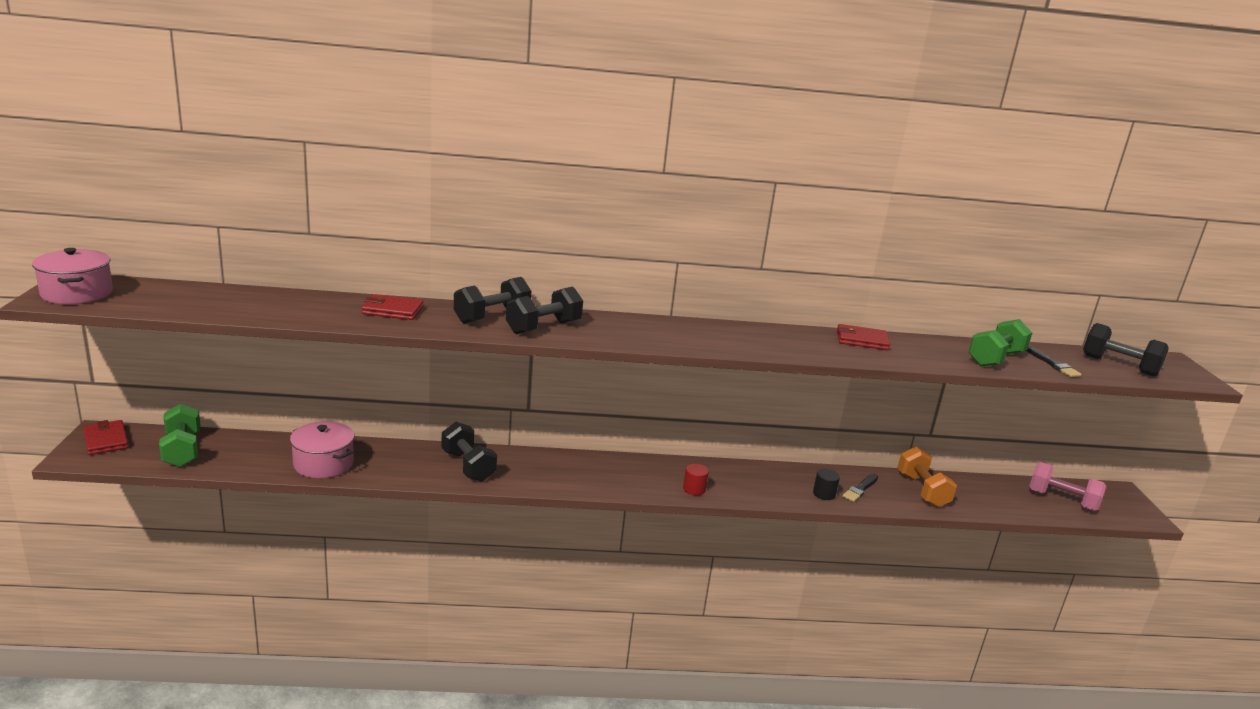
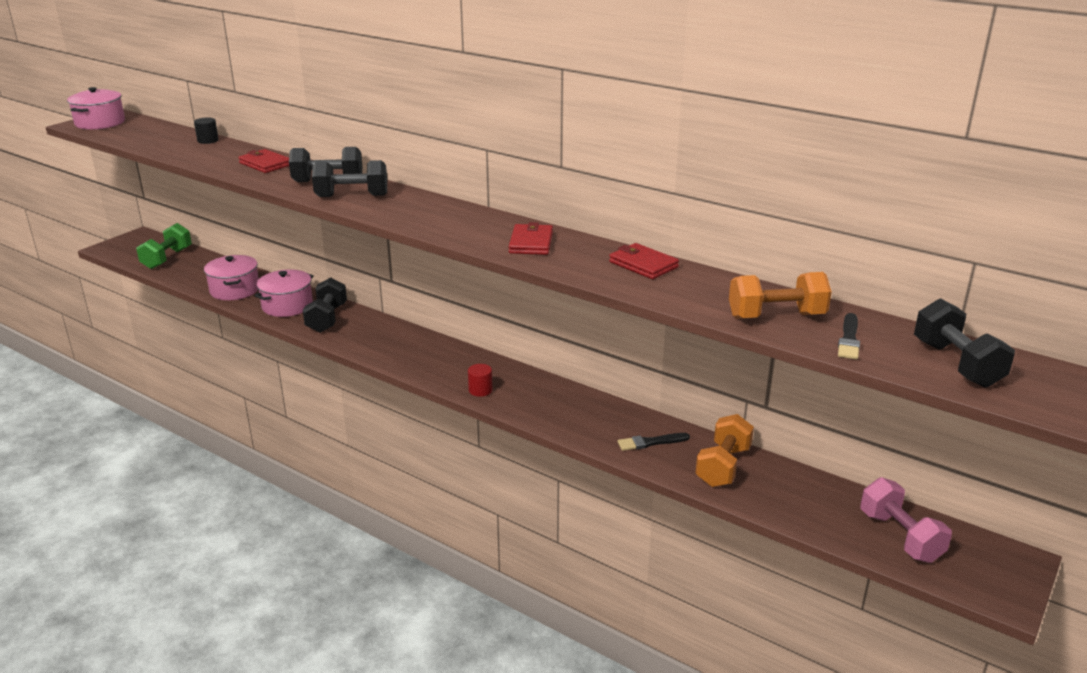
camera: 40 degrees right, 5 degrees up
(106, 440) = (136, 241): red wallet -> red wallet (531, 243)
(408, 464) = (287, 306): none -> pink pot
(824, 494) = (602, 434): black cylinder -> black cylinder (208, 140)
(995, 359) = (776, 316): green dumbbell -> orange dumbbell

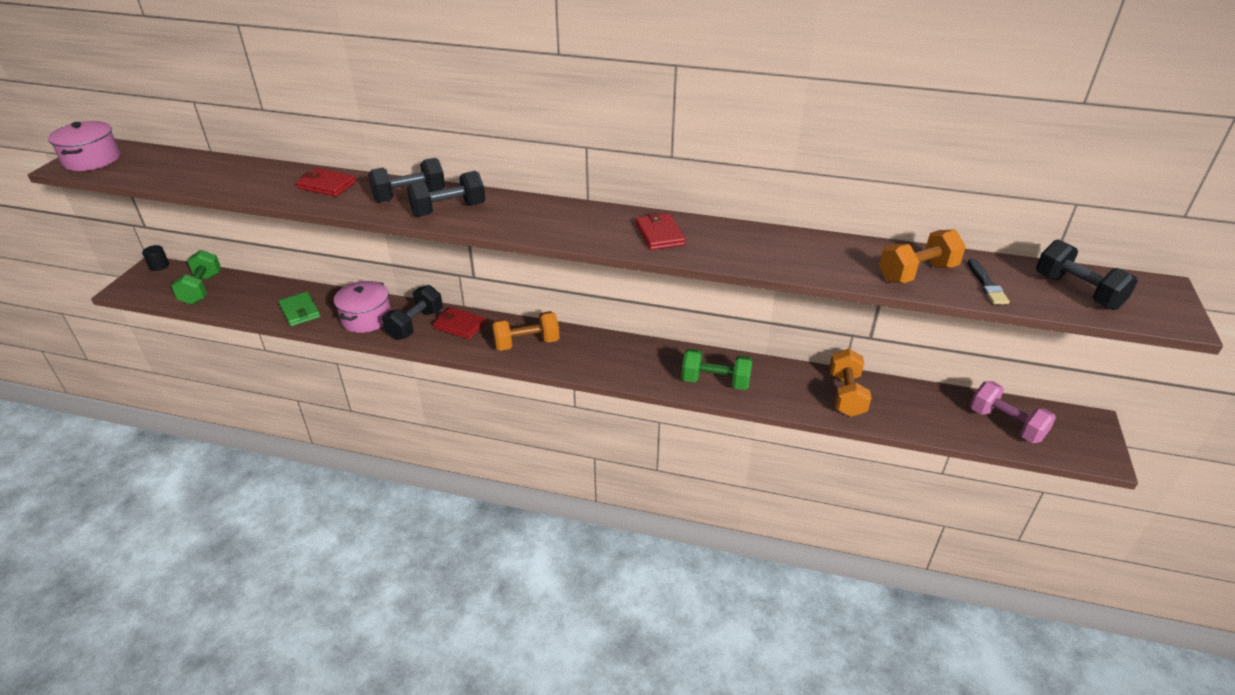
camera: 20 degrees left, 10 degrees up
(208, 140) = (238, 165): black cylinder -> black cylinder (159, 266)
(234, 290) = (300, 311): pink pot -> green wallet
(327, 319) = (415, 324): black dumbbell -> black dumbbell turned 45 degrees clockwise
(418, 353) = (526, 343): none -> orange dumbbell
(480, 390) = (606, 369): red cylinder -> none
(585, 424) = (715, 382): none -> green dumbbell
(643, 264) = (772, 240): red wallet -> red wallet (460, 325)
(650, 442) = (778, 386): black brush -> none

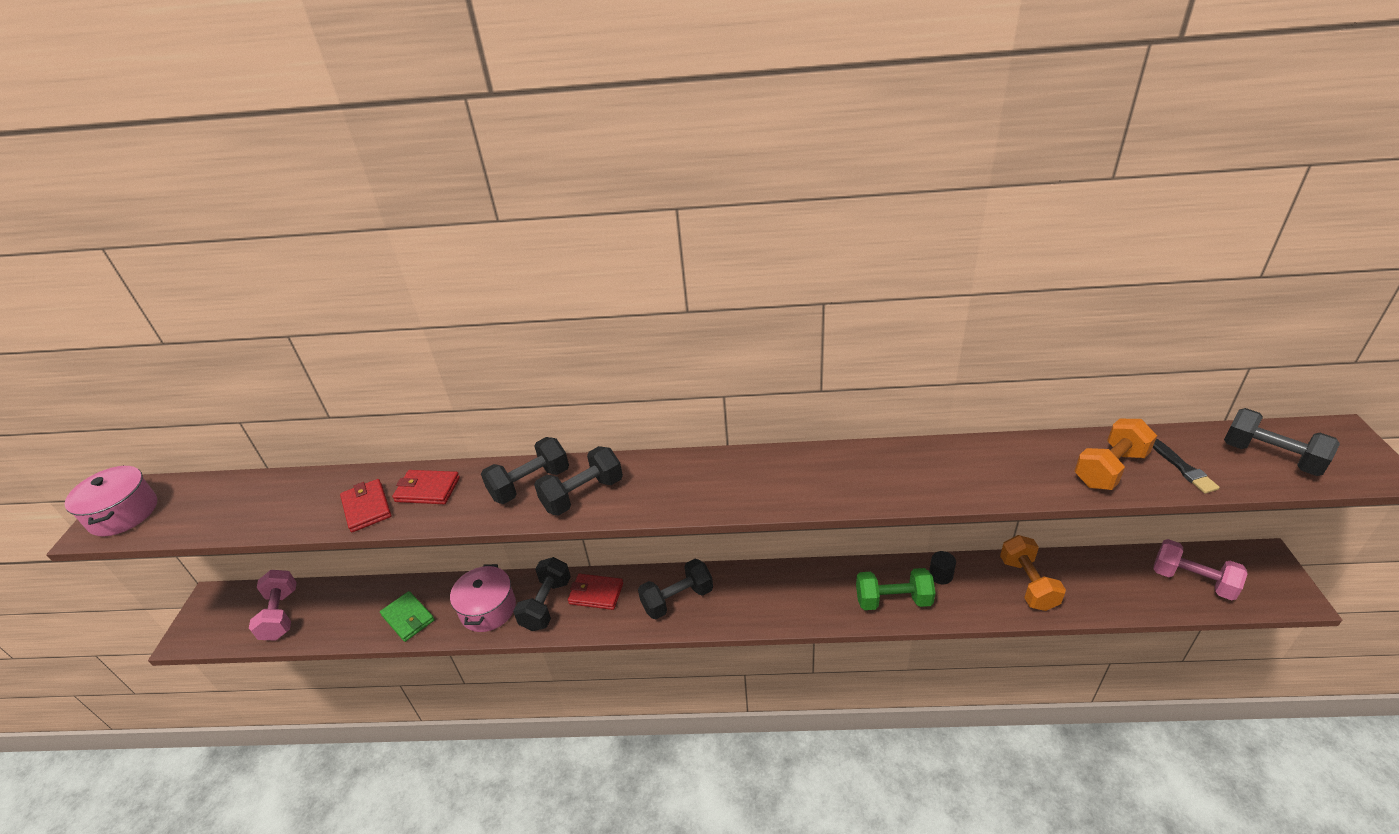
camera: 10 degrees left, 0 degrees up
(159, 266) = (218, 594): black cylinder -> black cylinder (940, 575)
(202, 289) = (281, 614): green dumbbell -> pink dumbbell
(526, 343) = (677, 599): orange dumbbell -> black dumbbell
(659, 234) = (827, 477): red wallet -> red wallet (367, 507)

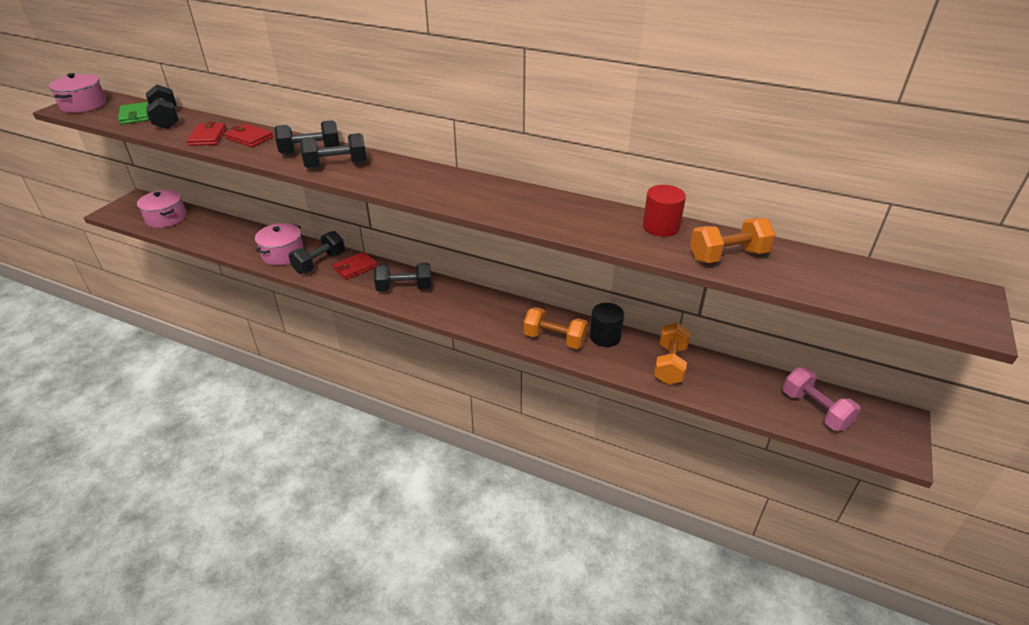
camera: 20 degrees right, 0 degrees up
(281, 614) = (166, 218): pink dumbbell -> pink pot
(408, 618) = (233, 243): green wallet -> green wallet (135, 116)
(596, 593) = (355, 268): red wallet -> red wallet turned 75 degrees counterclockwise
(893, 600) = (555, 339): green dumbbell -> orange dumbbell
(940, 575) = (605, 337): black cylinder -> black cylinder, size x1.57
(1014, 453) = (661, 227): none -> red cylinder
(1183, 468) = (792, 273): black brush -> none
(1271, 457) = (881, 288): black dumbbell -> black dumbbell (166, 119)

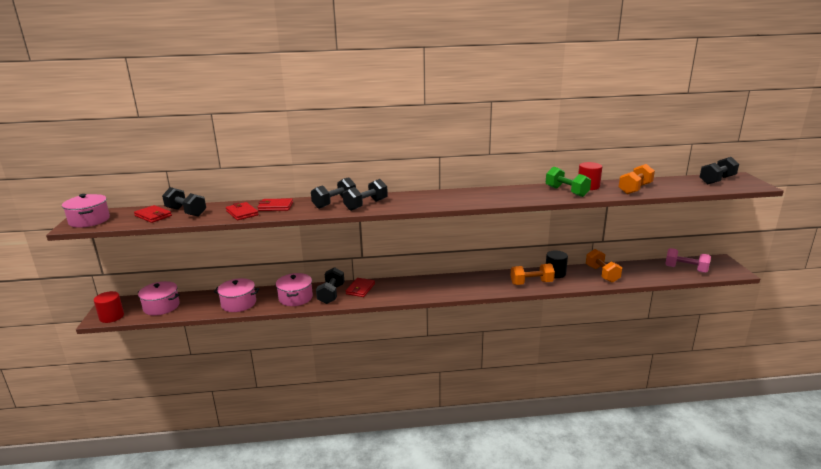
camera: 30 degrees left, 15 degrees down
(120, 214) = (111, 317): none -> red cylinder
(135, 116) = (153, 216): green wallet -> red wallet
(228, 240) = (238, 303): none -> pink pot
(404, 288) = (409, 289): black dumbbell -> black dumbbell (717, 180)
(613, 226) = (566, 191): none -> green dumbbell

